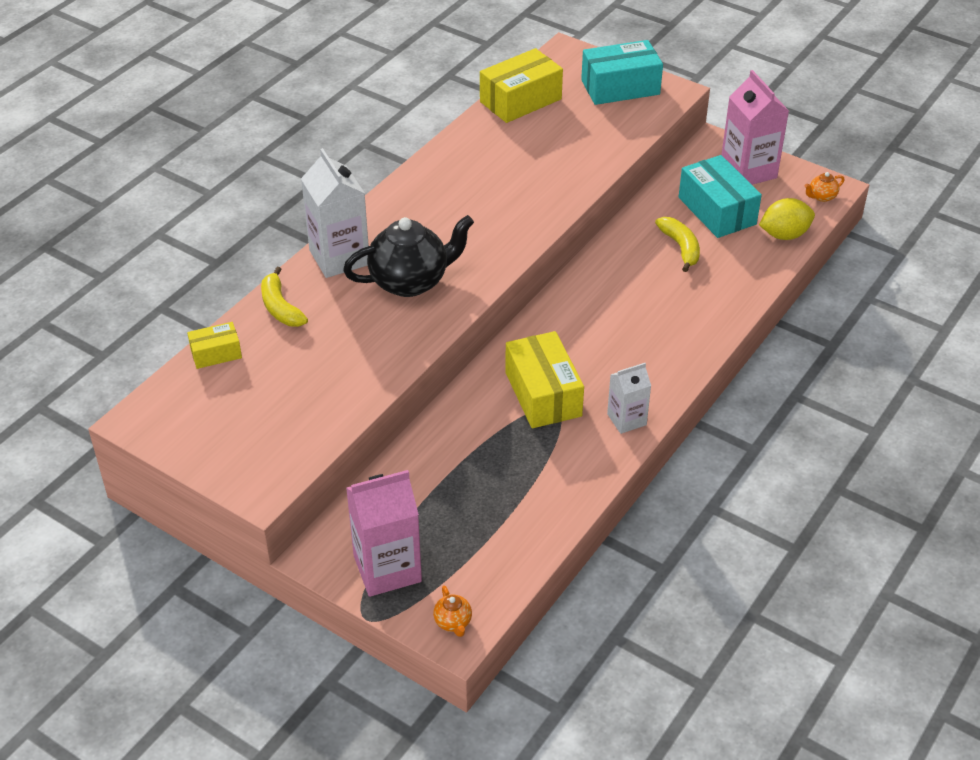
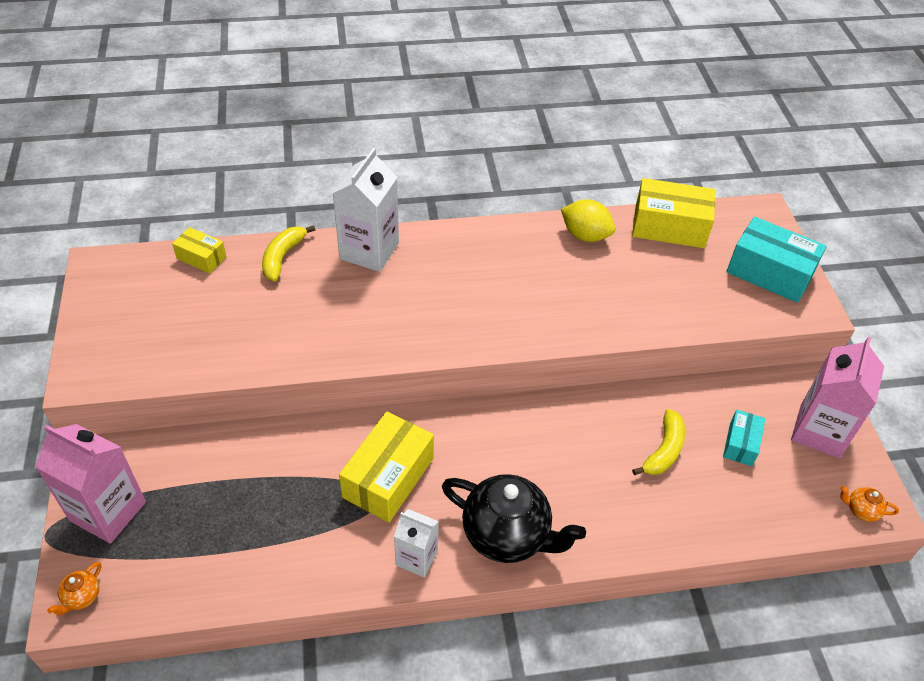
camera: 45 degrees right, 5 degrees up
(410, 281) = (387, 307): black teapot -> black teapot (507, 535)
(717, 211) = (741, 444): turquoise box -> turquoise box, size x0.55
(784, 235) = (775, 516): yellow lemon -> yellow lemon (585, 235)

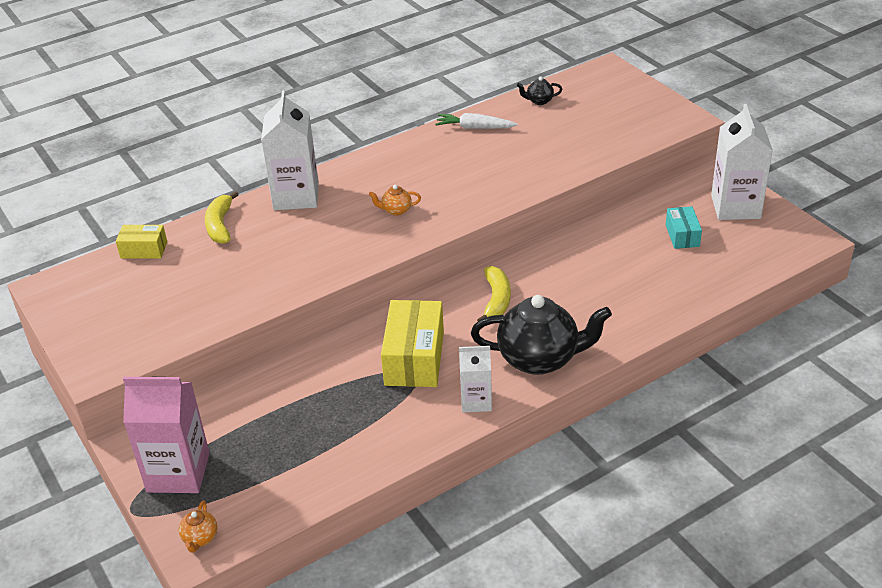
camera: 20 degrees left, 10 degrees down
(585, 235) = (474, 128): yellow lemon -> white carrot
(664, 450) = (626, 260): yellow banana -> yellow banana (496, 300)
(669, 227) = (539, 101): yellow box -> black teapot
(769, 273) = (638, 106): turquoise box -> none
(819, 431) = (735, 207): pink carton -> white carton
(861, 510) = (796, 245): orange teapot -> orange teapot (396, 210)

